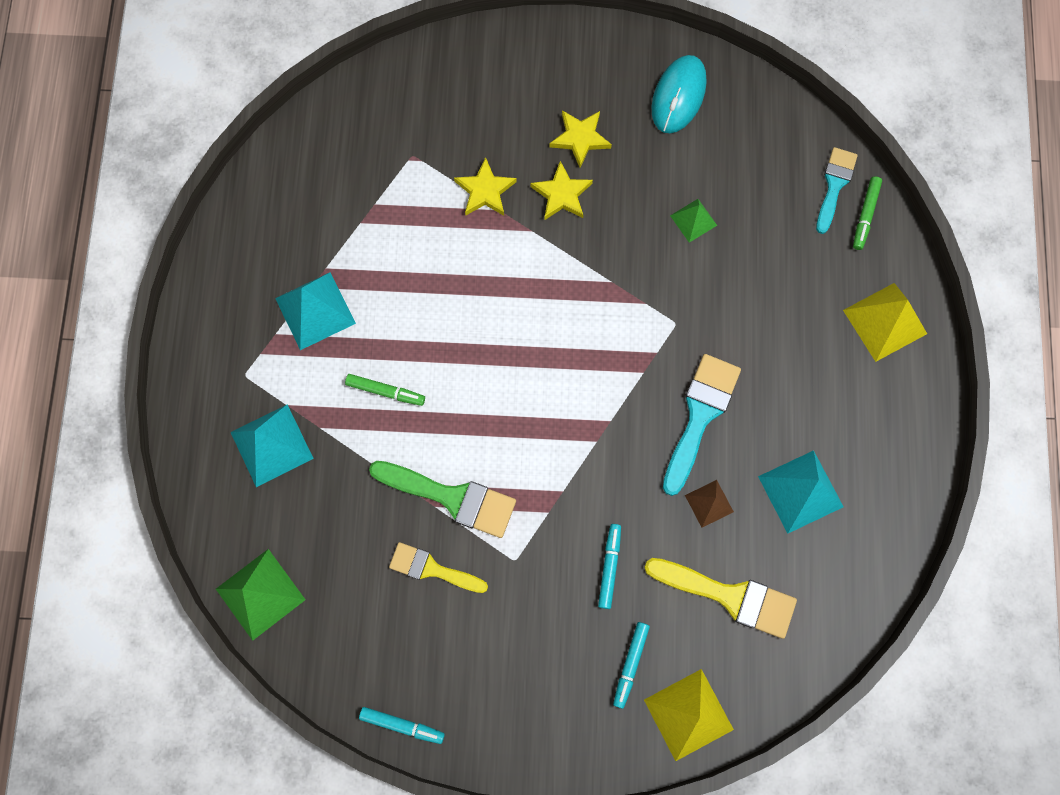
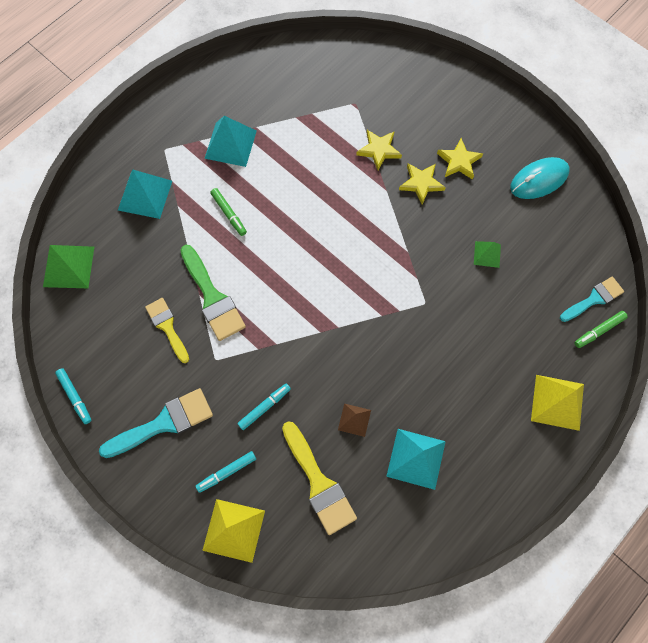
camera: 40 degrees right, 5 degrees down
(700, 415) = (393, 366): turquoise brush -> turquoise brush (164, 423)

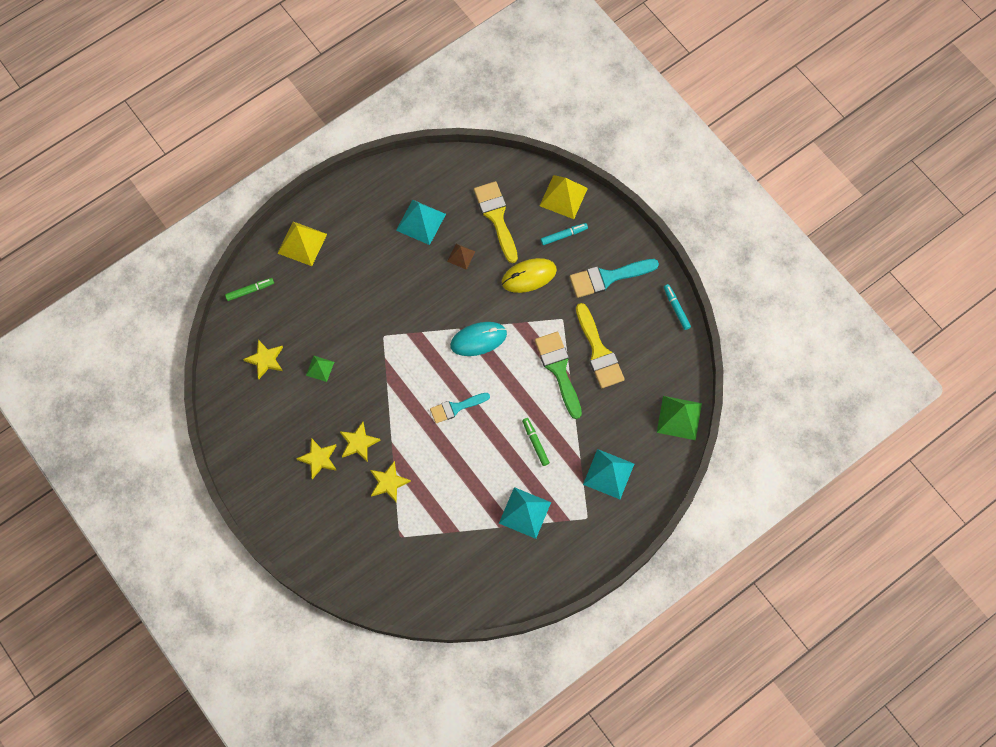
camera: 170 degrees left, 0 degrees up
(167, 327) = (599, 351): yellow brush -> yellow brush, size x1.52
(264, 407) = (529, 276): turquoise marker -> yellow mouse
(539, 180) = (252, 428): turquoise mouse -> turquoise mouse (478, 339)
(551, 253) = (265, 360): none -> yellow star
(594, 299) = (244, 316): turquoise brush -> turquoise brush (456, 408)

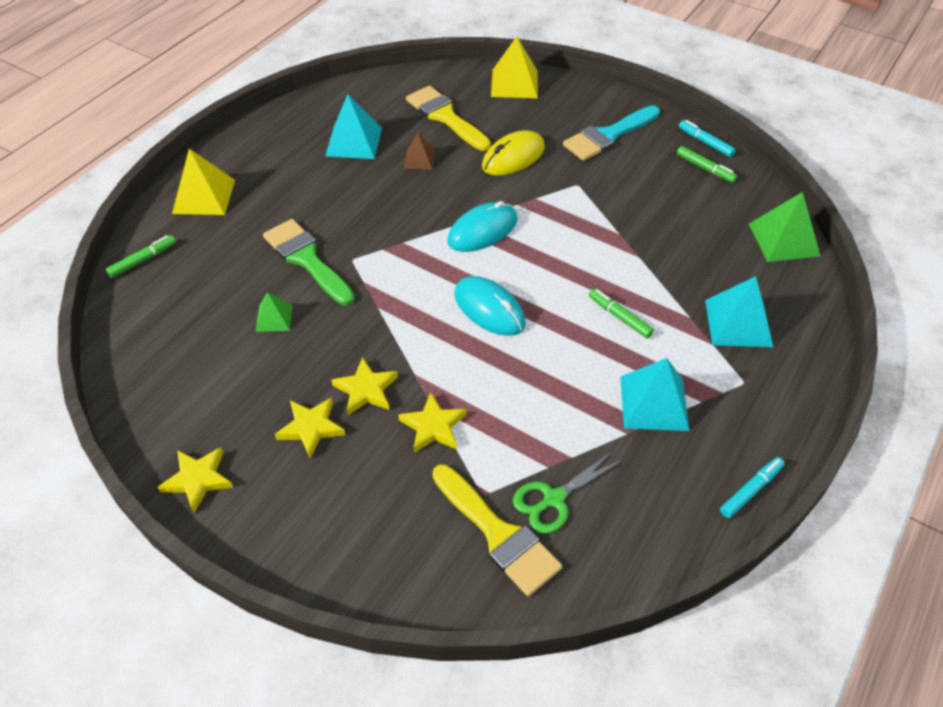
camera: 20 degrees left, 20 degrees down
(265, 360) = (188, 330): yellow star -> yellow star (198, 479)
(437, 553) = (554, 499): none -> green scissors
(456, 408) = (489, 309): turquoise brush -> turquoise mouse
(558, 369) = (603, 233): green brush -> green brush (306, 259)
(563, 235) = (533, 114): turquoise marker -> turquoise marker (750, 490)
(599, 351) = (641, 203): yellow brush -> yellow brush (498, 534)
(661, 334) = (705, 168): none -> green marker

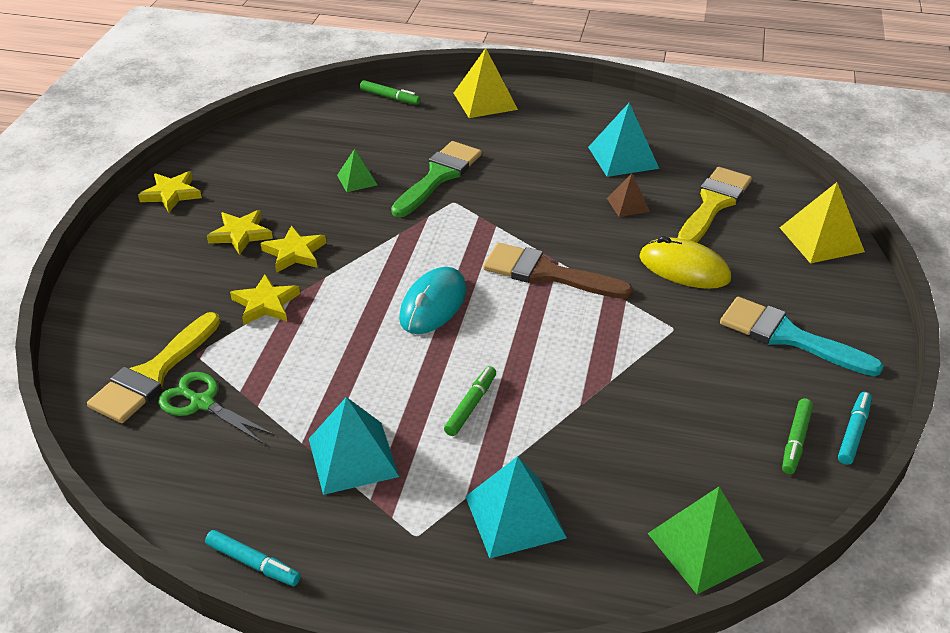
camera: 70 degrees right, 10 degrees down
(482, 230) = (546, 273): turquoise mouse -> brown brush

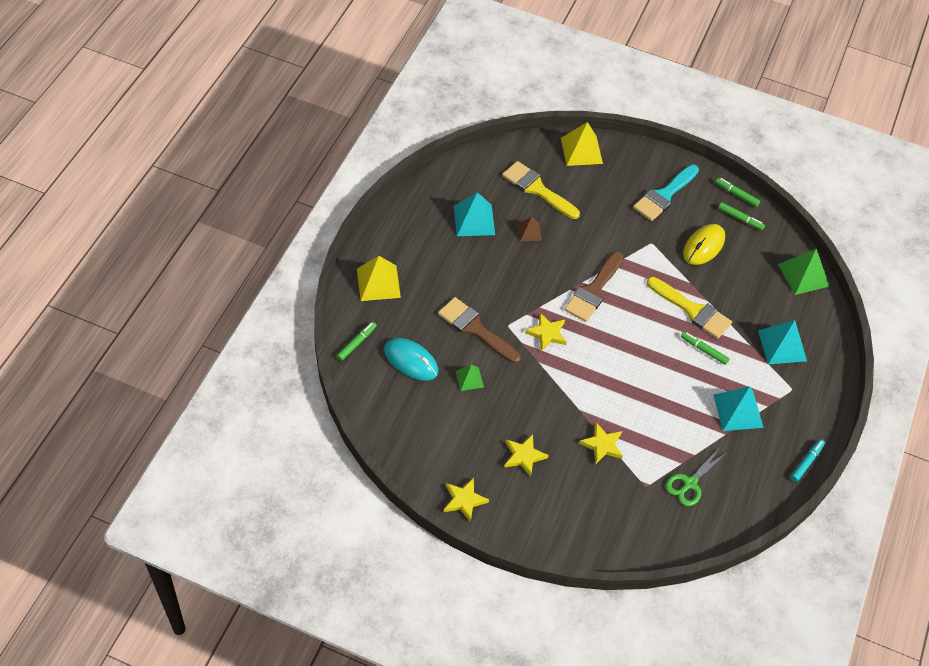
camera: 85 degrees left, 15 degrees up
(153, 374) = (662, 510): yellow brush -> yellow brush (692, 310)
(294, 253) = (550, 425): yellow star -> yellow star (547, 333)
(433, 304) = (615, 354): turquoise mouse -> turquoise mouse (411, 361)
(439, 176) = (475, 329): green brush -> brown brush
(684, 268) = (598, 222): yellow mouse -> yellow mouse (703, 246)
(853, 433) = (736, 194): turquoise marker -> green marker

